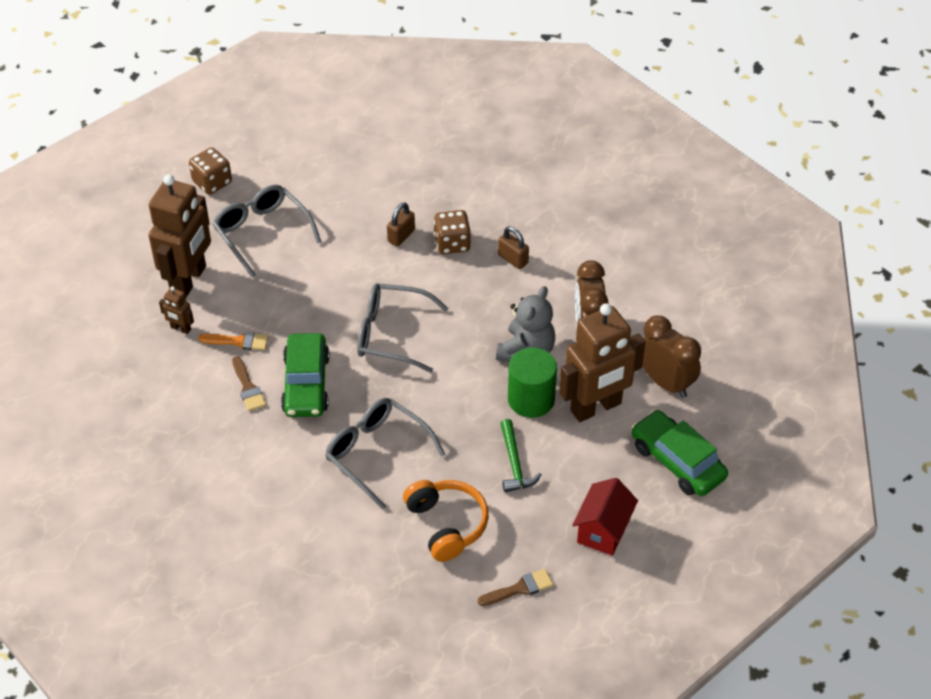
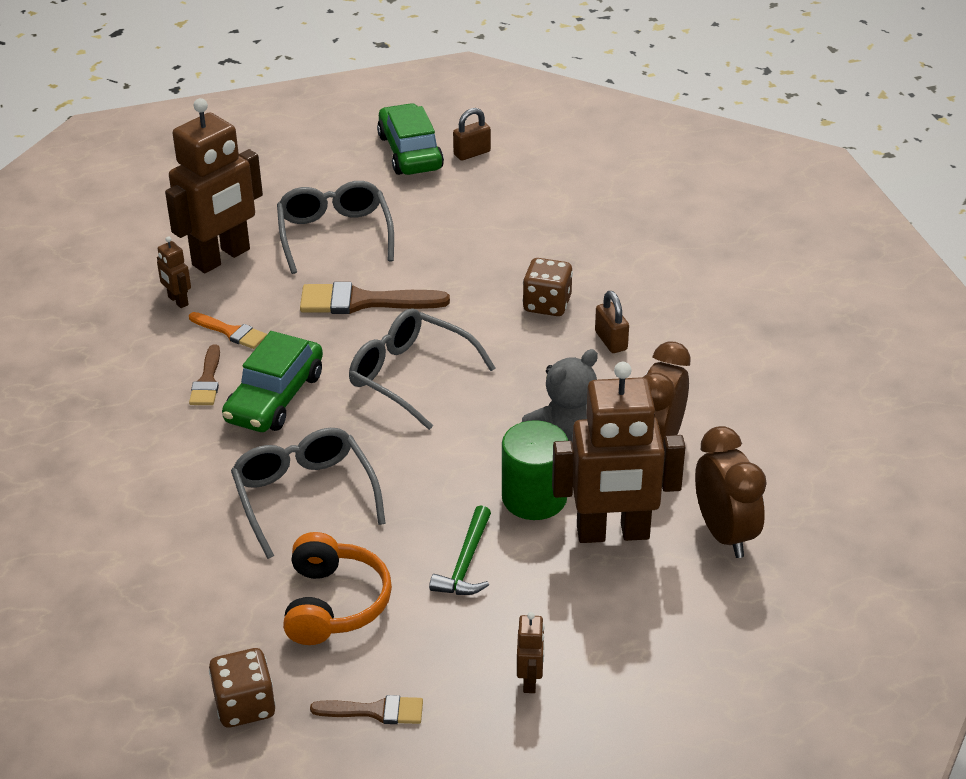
camera: 25 degrees right, 10 degrees down
(212, 182) = (315, 173): brown dice -> brown dice (245, 706)
(320, 284) = (363, 302): none -> brown brush
(401, 236) = (491, 280): brown padlock -> brown padlock (472, 153)
(603, 530) = (530, 680): red house -> brown robot
(677, 461) = (684, 632): green car -> green car (410, 152)

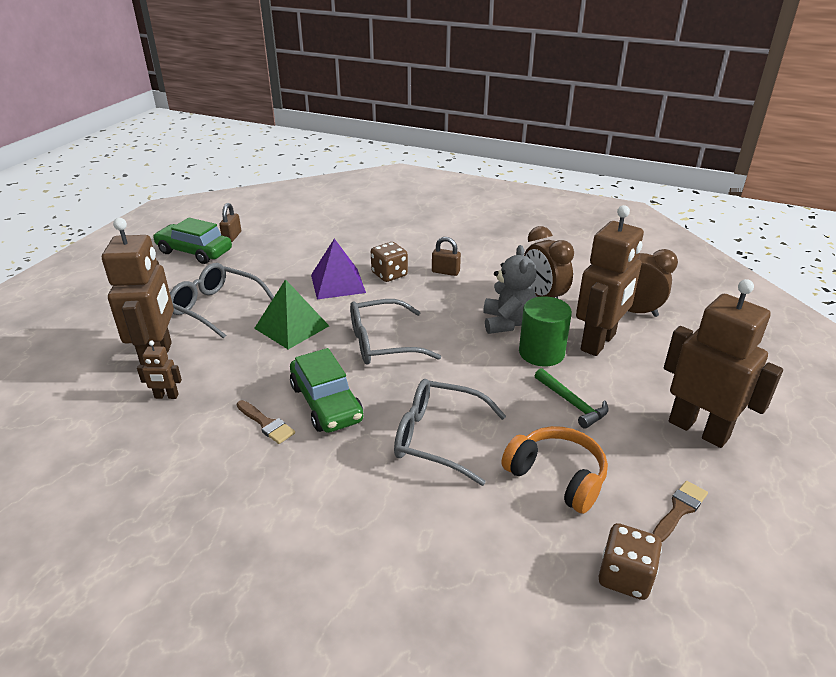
camera: 50 degrees left, 5 degrees down
(231, 332) = (235, 389): orange brush -> none
(363, 302) = (292, 327): brown brush -> green pyramid
(479, 280) = (337, 283): none -> purple pyramid
(530, 680) = (698, 429): brown robot -> brown robot, size x2.39

